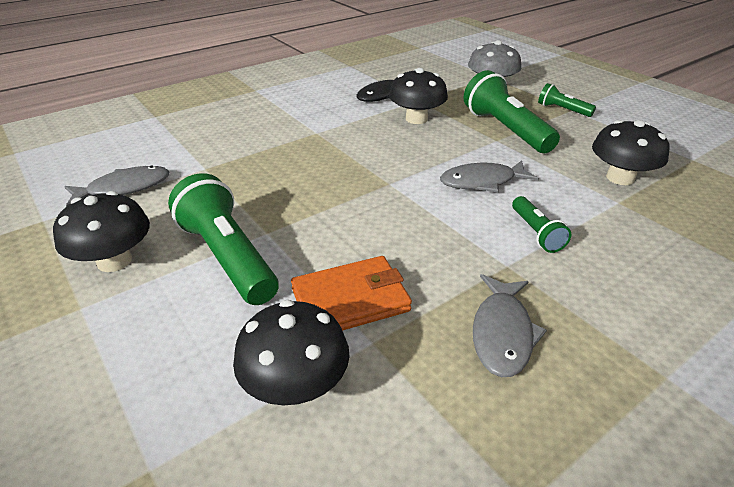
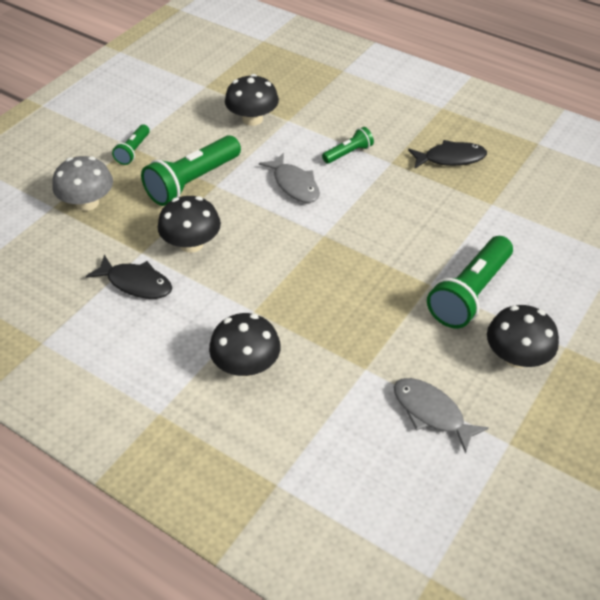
camera: 110 degrees left, 10 degrees up
(296, 385) = (540, 223): black mushroom -> black mushroom (246, 365)
(350, 300) = (467, 220): orange wallet -> none
(502, 333) = (451, 158): grey fish -> black fish

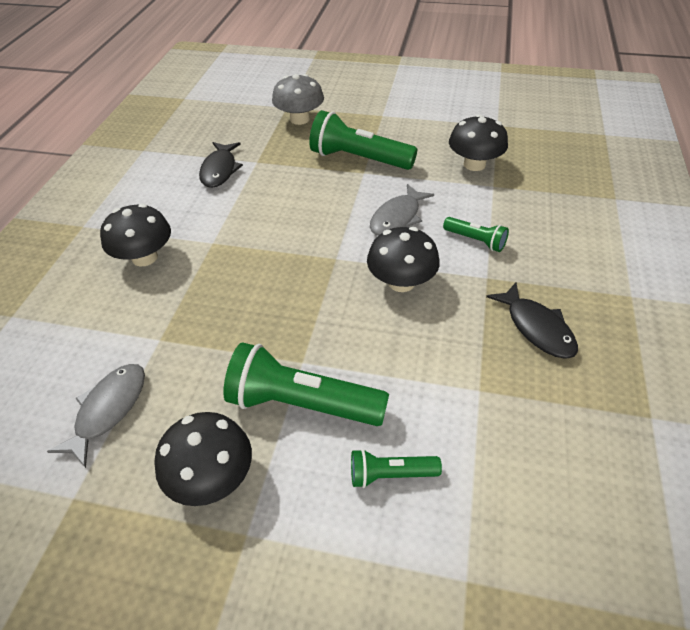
camera: 70 degrees right, 0 degrees up
(133, 151) = (376, 119): green flashlight -> green flashlight (390, 475)
(191, 244) = (280, 182): black mushroom -> black mushroom (401, 282)

